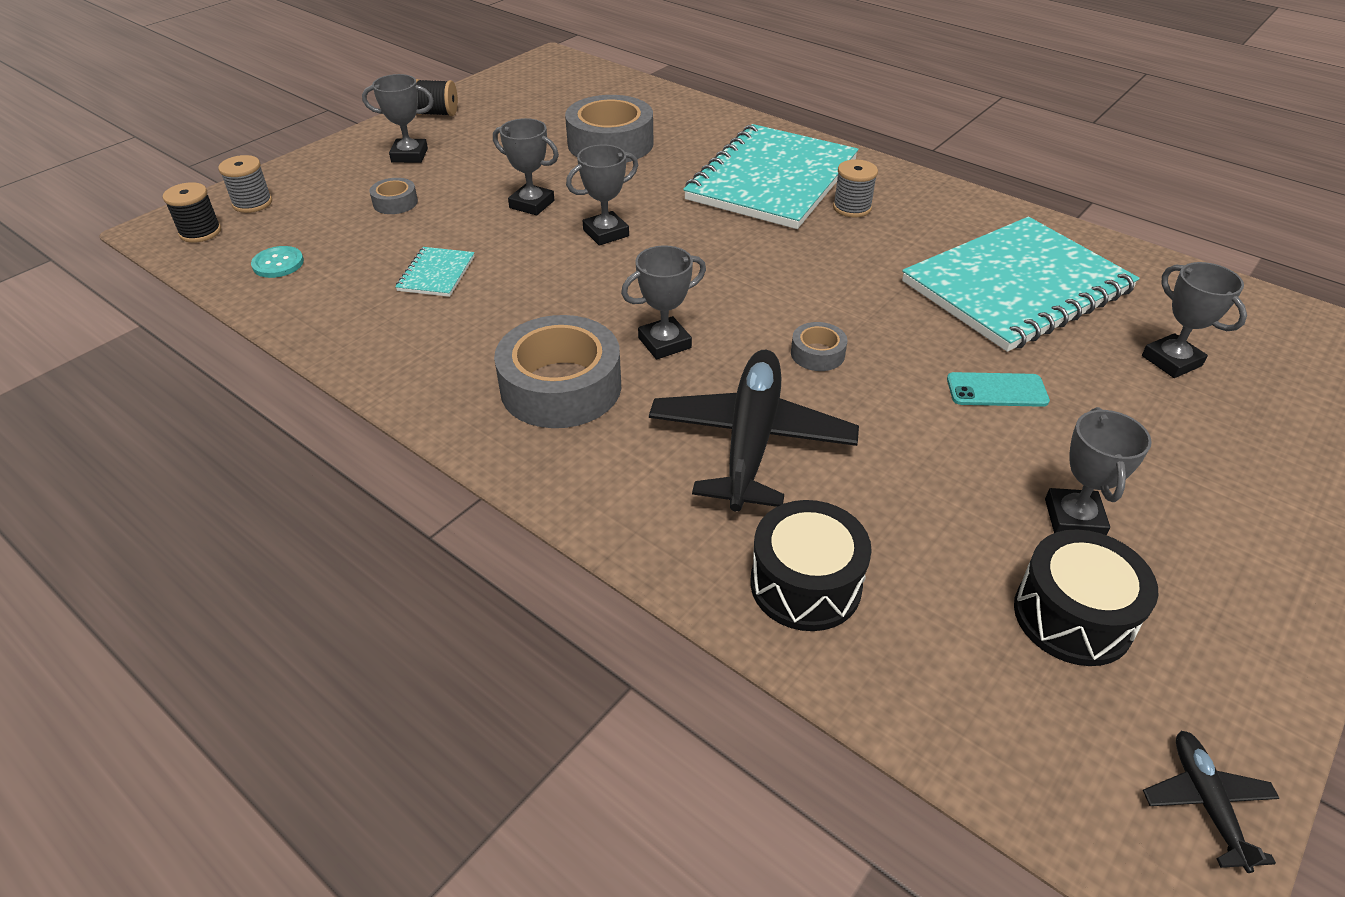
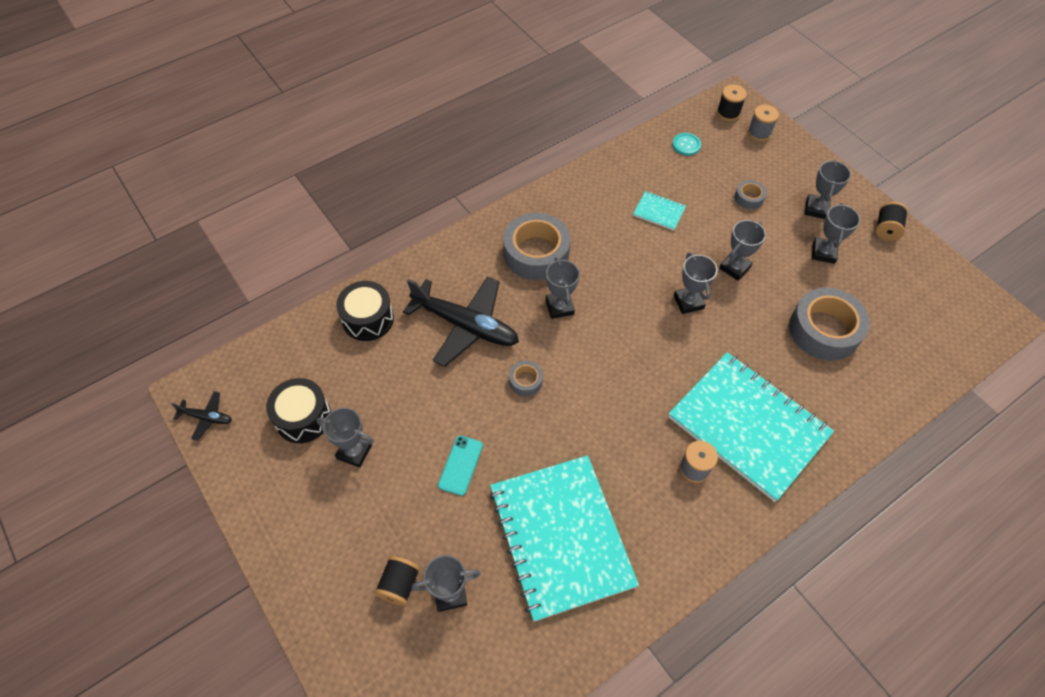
camera: 105 degrees right, 15 degrees up
(486, 148) = (823, 252): none -> grey trophy
(1209, 409) = (399, 584): none -> black spool

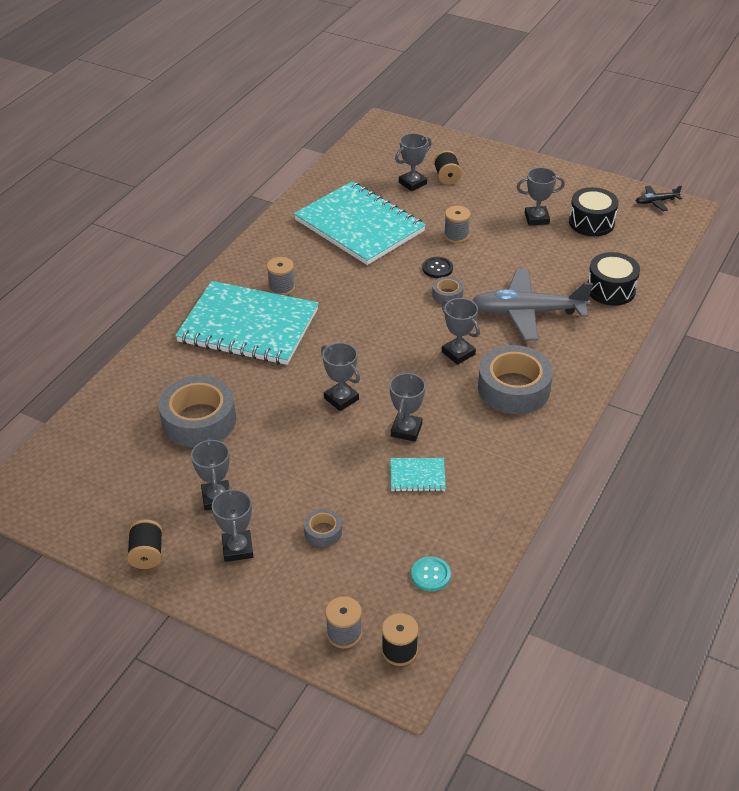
camera: 155 degrees right, 15 degrees down
(460, 465) = (456, 235): turquoise phone -> grey spool
(466, 326) = (527, 312): black plane -> grey plane
(513, 422) = (437, 268): none -> black button
(734, 268) = (308, 447): grey trophy -> grey trophy (406, 430)

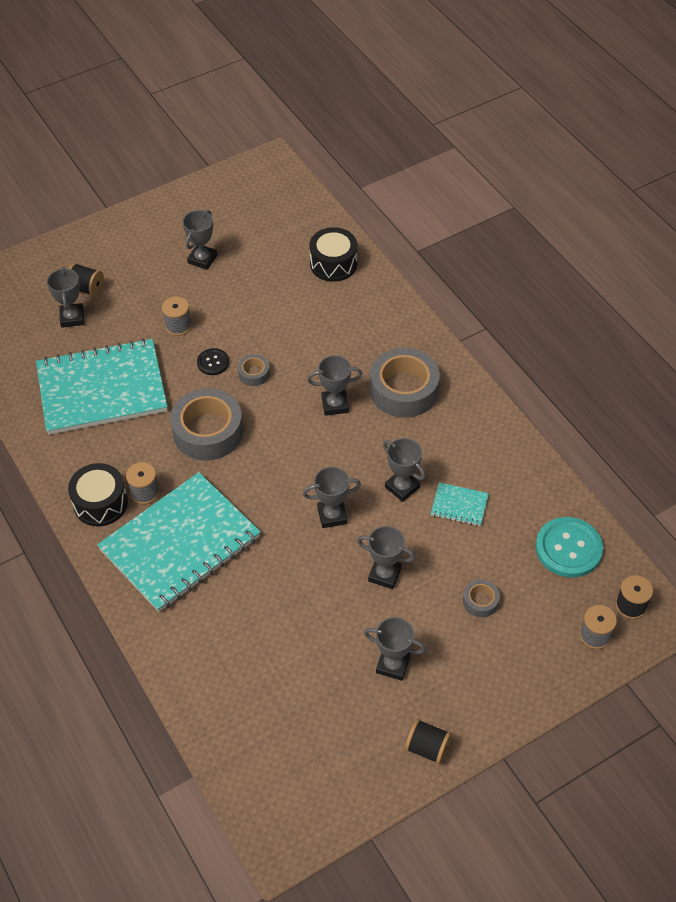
camera: 60 degrees left, 10 degrees up
(199, 420) = (284, 639): grey tape -> grey tape (208, 431)
(237, 549) = (462, 673): grey trophy -> grey trophy (384, 574)
(417, 476) = (459, 505): turquoise notebook -> turquoise notebook turned 75 degrees clockwise
(430, 575) = (568, 548): turquoise button -> turquoise button, size x1.86
(527, 312) = (319, 332): grey plane -> none
(591, 222) = (238, 227): black drum -> black drum (100, 503)
(656, 202) = (247, 172): black plane -> none

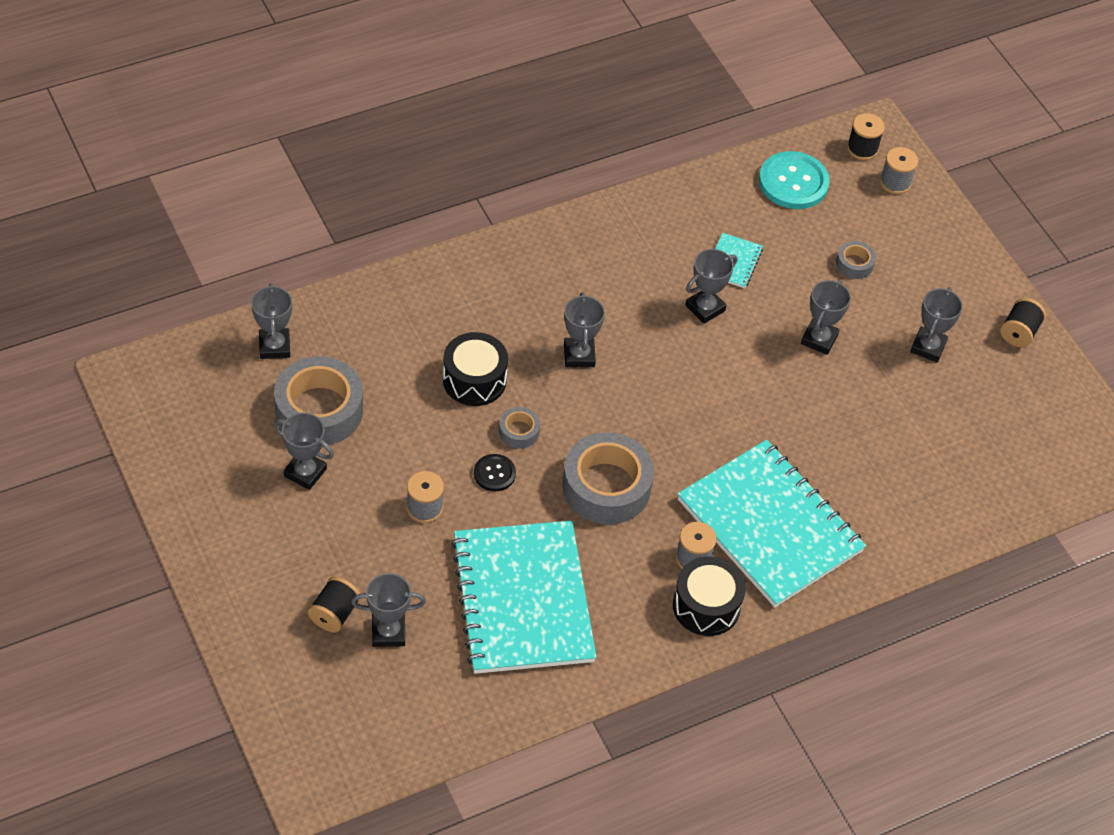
camera: 90 degrees left, 0 degrees up
(332, 515) = (739, 376): grey trophy -> grey trophy (274, 346)
(333, 264) = (343, 329): black drum -> black drum (474, 380)
(403, 390) = (564, 287): grey tape -> grey tape (319, 410)

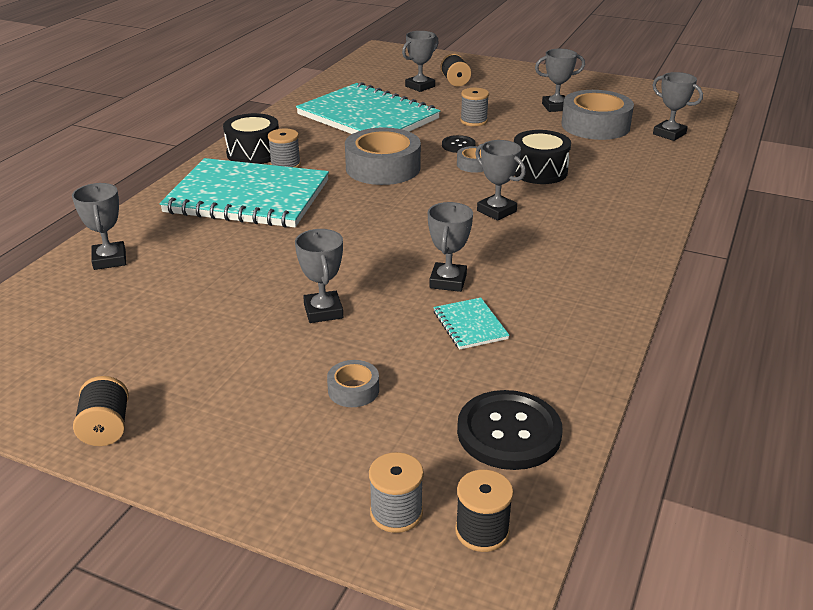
camera: 145 degrees right, 20 degrees down
(793, 182) = (509, 432): turquoise button -> black button
(928, 347) = (207, 360): grey trophy -> grey trophy (109, 260)

